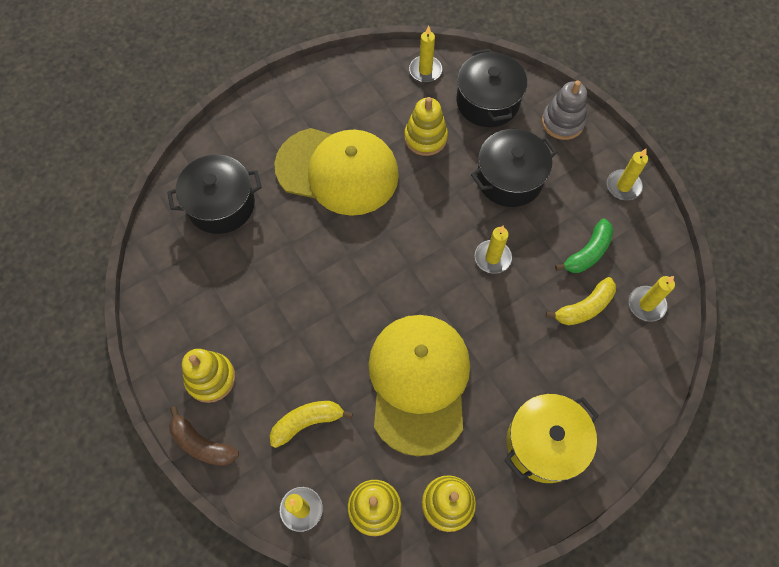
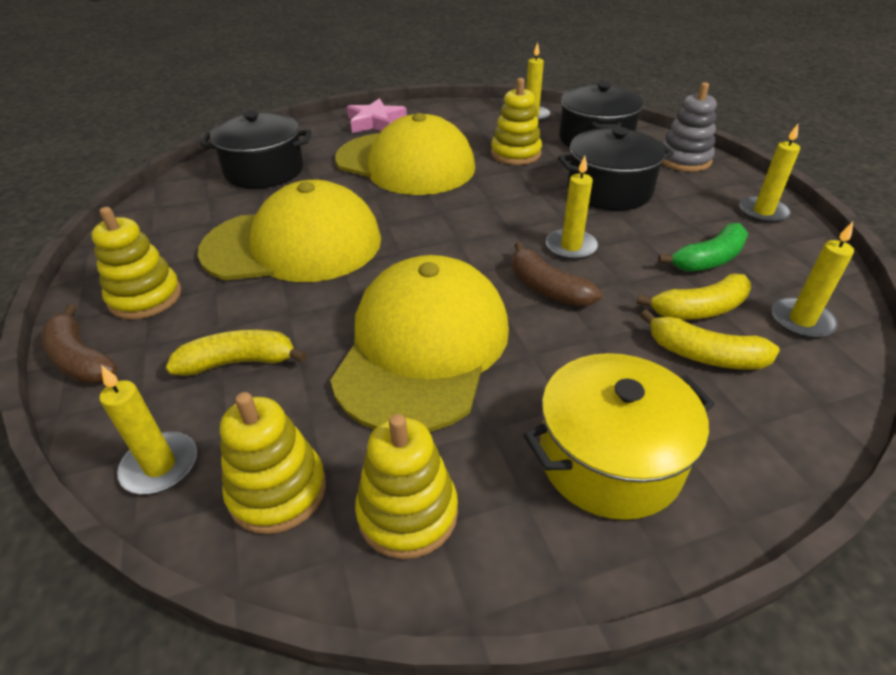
camera: 15 degrees right, 25 degrees down
(287, 107) = (375, 122): none -> pink star
(290, 298) = (293, 245): none -> yellow cap
(484, 307) = (547, 288): none -> brown banana
(589, 350) = (704, 355): none -> yellow banana

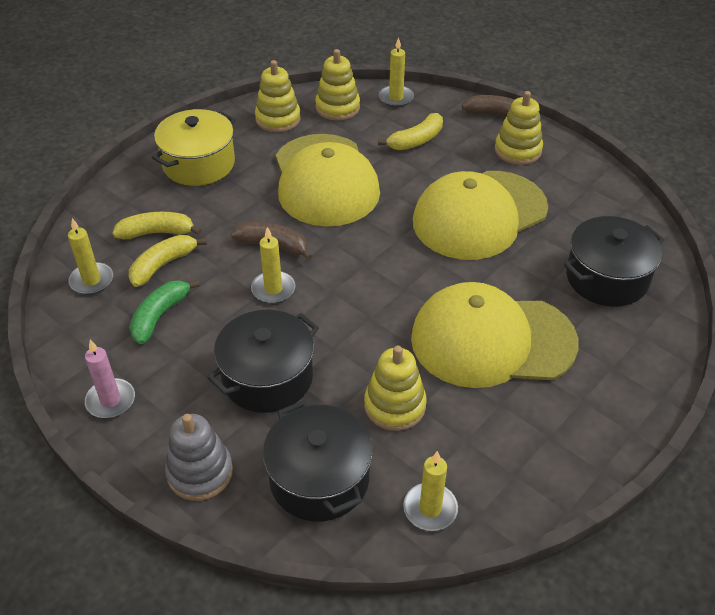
camera: 150 degrees right, 5 degrees up
(375, 122) = (603, 405): pink star -> none
(763, 212) = (110, 400): yellow candle -> pink candle

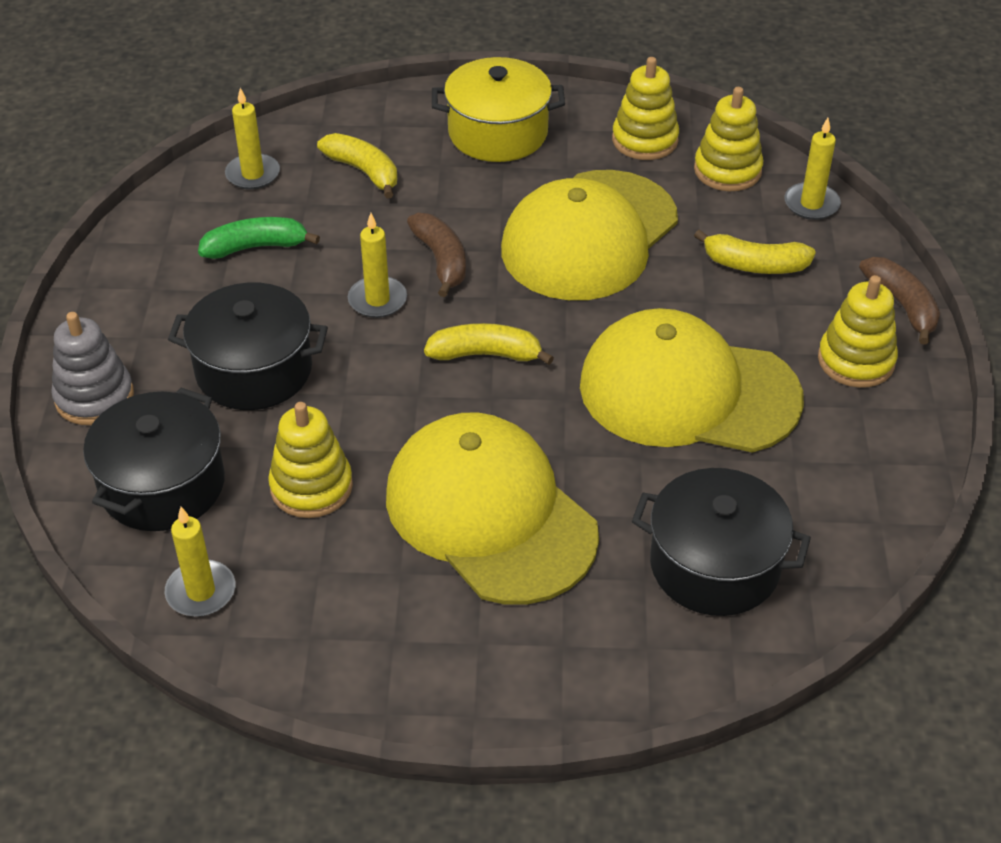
camera: 50 degrees right, 0 degrees up
(110, 400) = (121, 285): pink candle -> none
(163, 265) = (325, 205): yellow banana -> yellow banana (486, 354)

